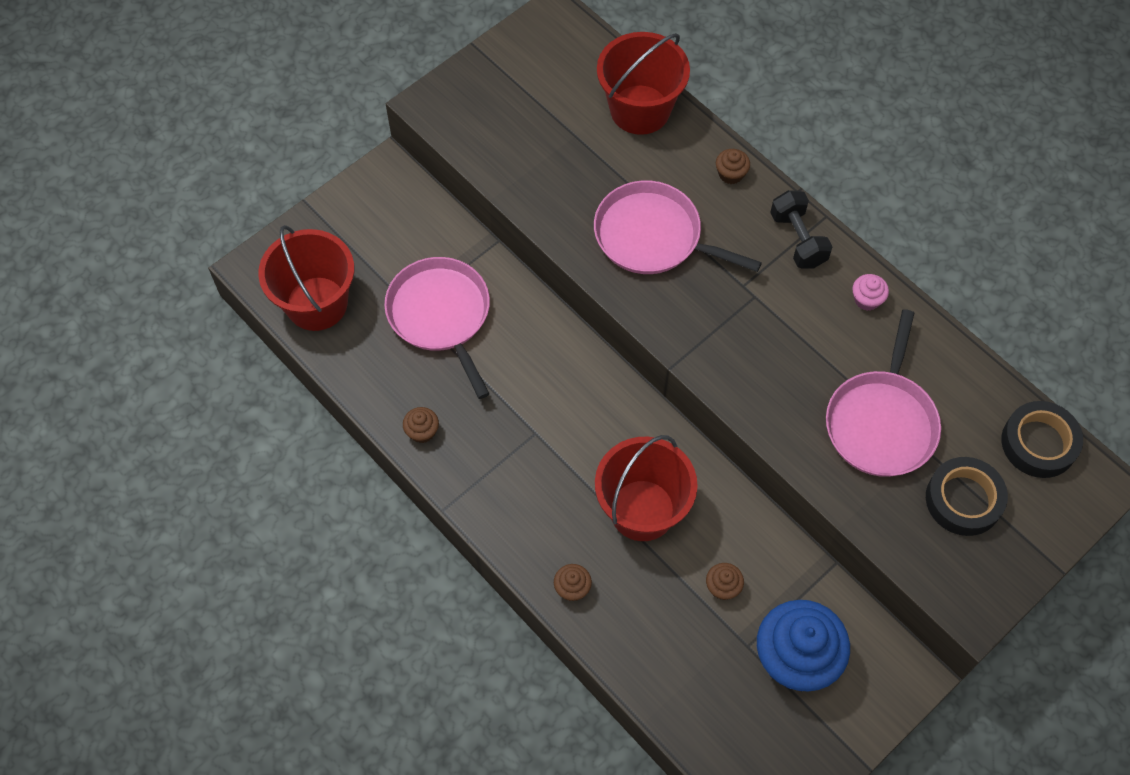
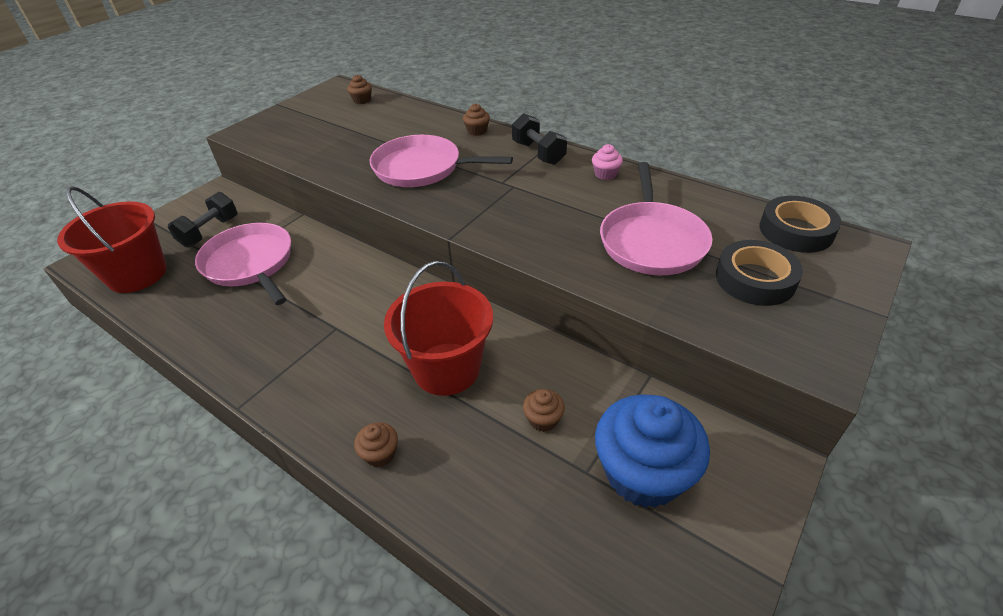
camera: 10 degrees left, 20 degrees down
(389, 249) = (210, 232): none -> black dumbbell
(422, 431) = (223, 346): brown cupcake -> brown cupcake (362, 100)
(640, 109) = (403, 113): red bucket -> none

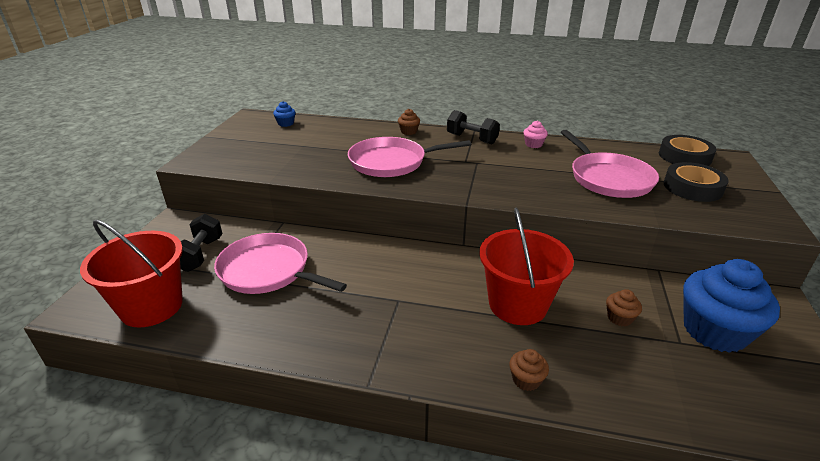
camera: 25 degrees left, 10 degrees down
(362, 100) = (286, 123): brown cupcake -> blue cupcake

